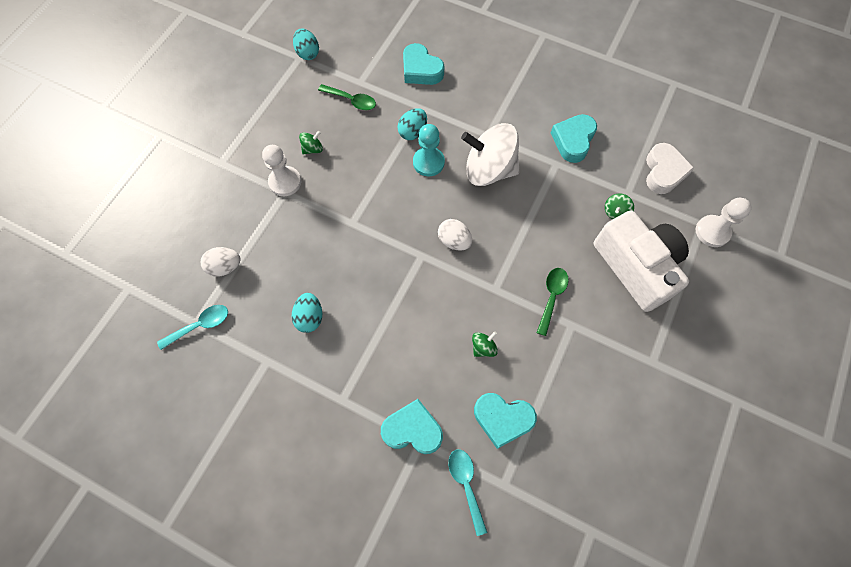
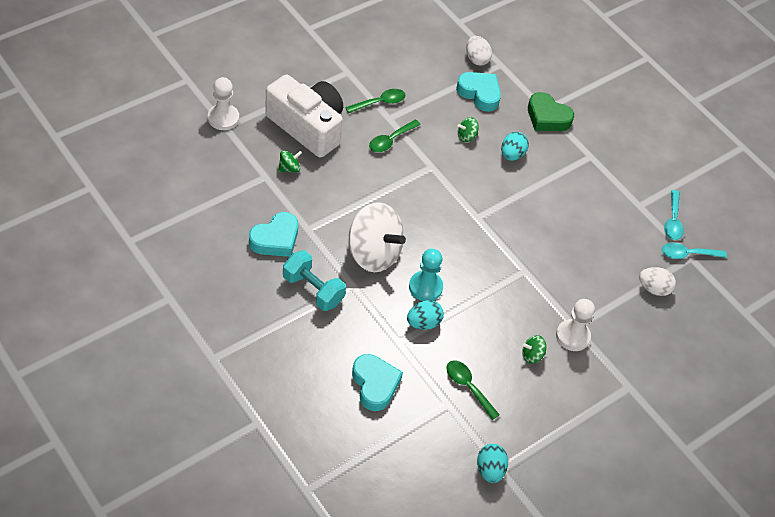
camera: 160 degrees left, 15 degrees down
(310, 317) = (594, 217): turquoise egg -> turquoise egg (512, 155)
(412, 430) = (547, 117): turquoise heart -> green heart
(454, 241) = (443, 213): white egg -> white egg (476, 59)
(466, 484) = (526, 76): turquoise spoon -> turquoise spoon (673, 221)
(513, 115) = (313, 290): none -> turquoise dumbbell
(593, 339) = (380, 102): none -> green spoon
(636, 267) = (307, 126): white camera -> white camera turned 135 degrees clockwise
(663, 172) = (219, 176): white heart -> none

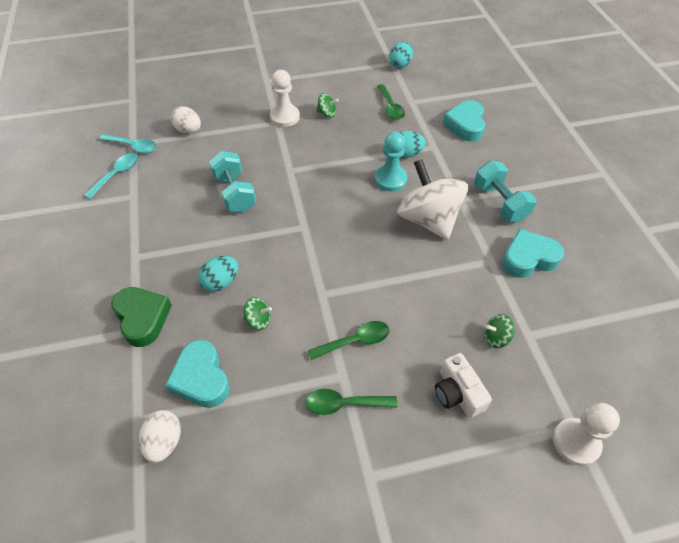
camera: 150 degrees left, 0 degrees up
(307, 126) = (457, 393): white camera -> white camera, size x0.50
(557, 232) = (235, 193): none -> turquoise dumbbell

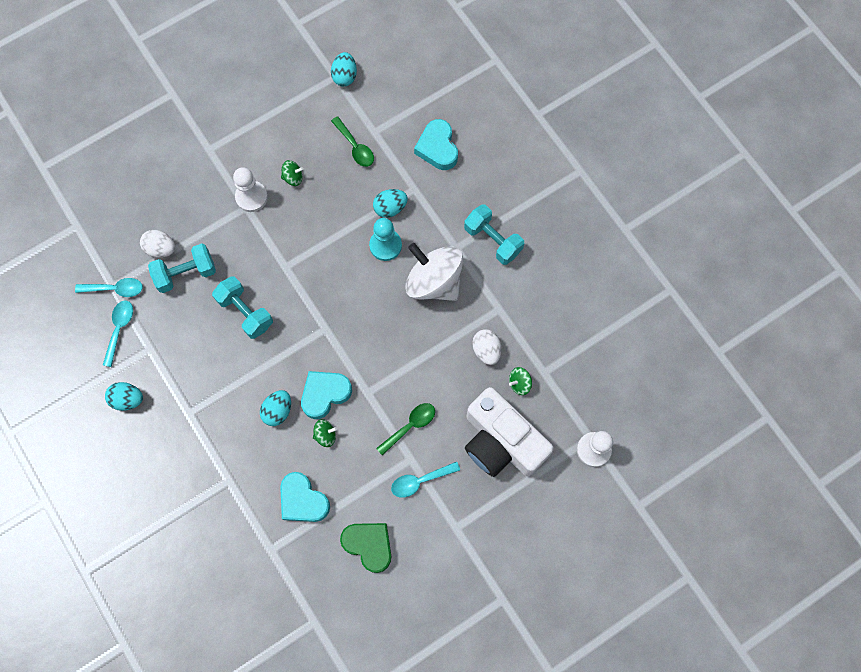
camera: 20 degrees left, 20 degrees up
(87, 228) = (128, 399): none -> turquoise egg
(142, 318) = (228, 467): green heart -> green heart (369, 545)
(165, 442) = (300, 557): white egg -> white egg (486, 350)
(199, 152) = (186, 273): none -> turquoise dumbbell
(344, 404) = (420, 481): green spoon -> turquoise spoon
(457, 393) = (501, 441): white camera -> white camera, size x1.99
(528, 258) = (530, 295): turquoise heart -> turquoise heart (325, 394)

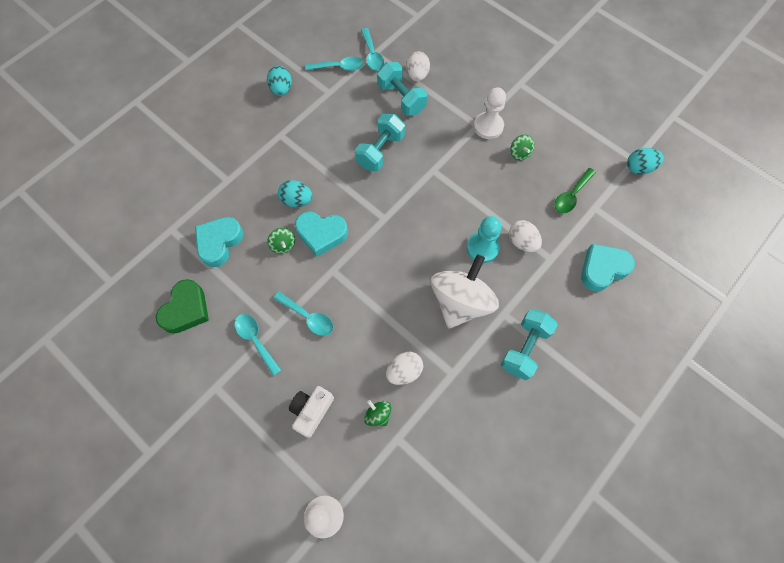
camera: 75 degrees right, 5 degrees down
(325, 394) = (321, 234): turquoise heart -> turquoise heart turned 150 degrees clockwise
(390, 208) = (522, 242): turquoise egg -> white egg
(410, 426) = (308, 317): green spoon -> turquoise spoon
(501, 441) = (311, 411): white camera -> white camera, size x0.50

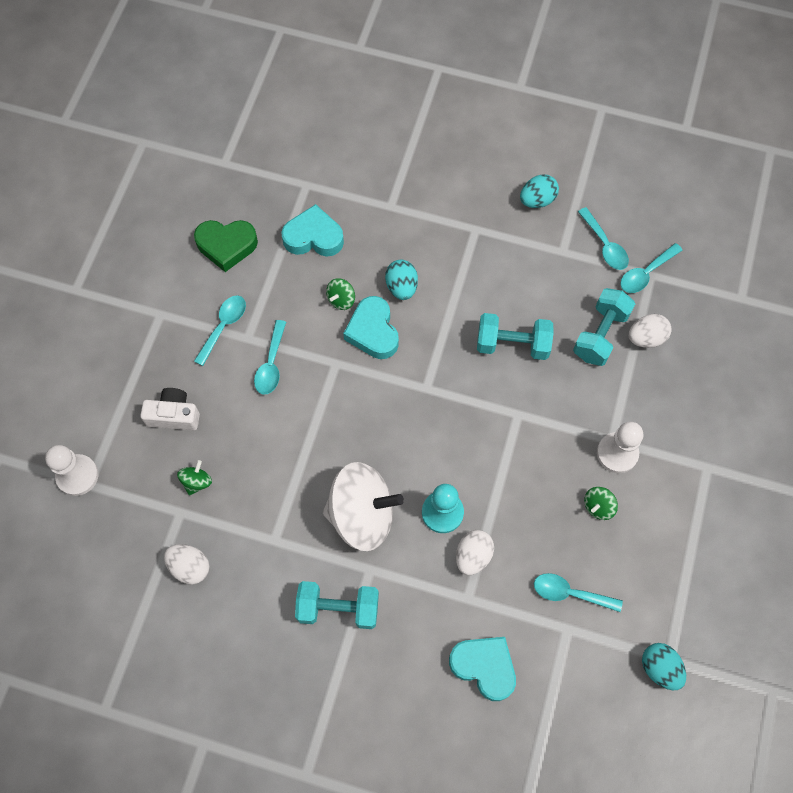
camera: 65 degrees right, 0 degrees up
(404, 371) = (254, 488): white egg -> white egg (190, 567)
(571, 195) = (570, 593): green spoon -> turquoise spoon

